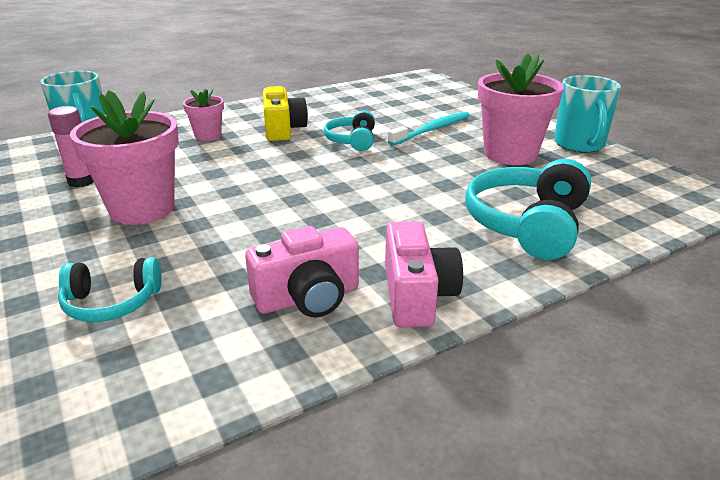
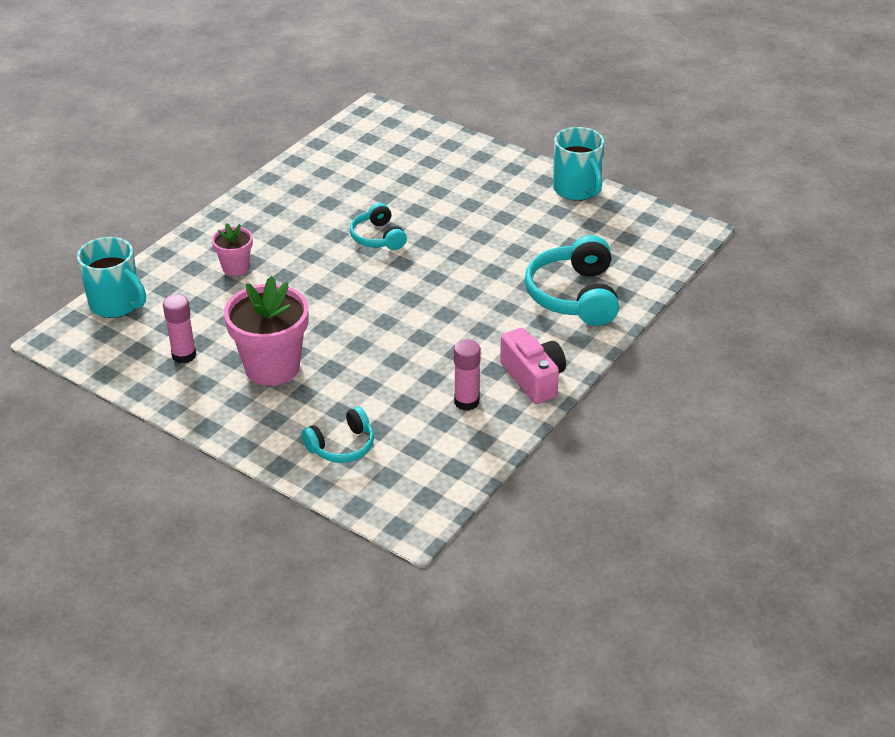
camera: 25 degrees left, 10 degrees up
(283, 129) = (300, 239): yellow camera -> none
(308, 298) = (466, 402): pink camera -> pink glue stick
(432, 130) = (440, 202): turquoise toothbrush -> none
(510, 154) = (525, 218): pink flower pot -> none

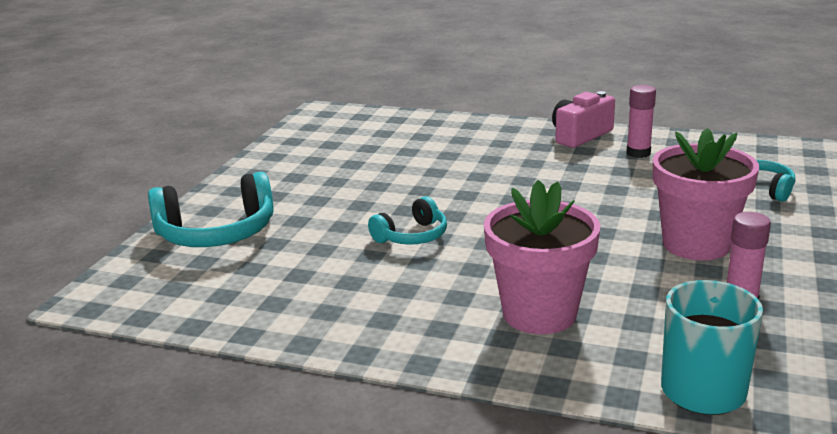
camera: 105 degrees left, 15 degrees down
(235, 267) = (539, 314): pink flower pot -> pink flower pot, size x1.89
(574, 296) = (451, 137): turquoise headphones -> turquoise headphones (217, 233)
(576, 190) = (270, 157): turquoise mug -> none

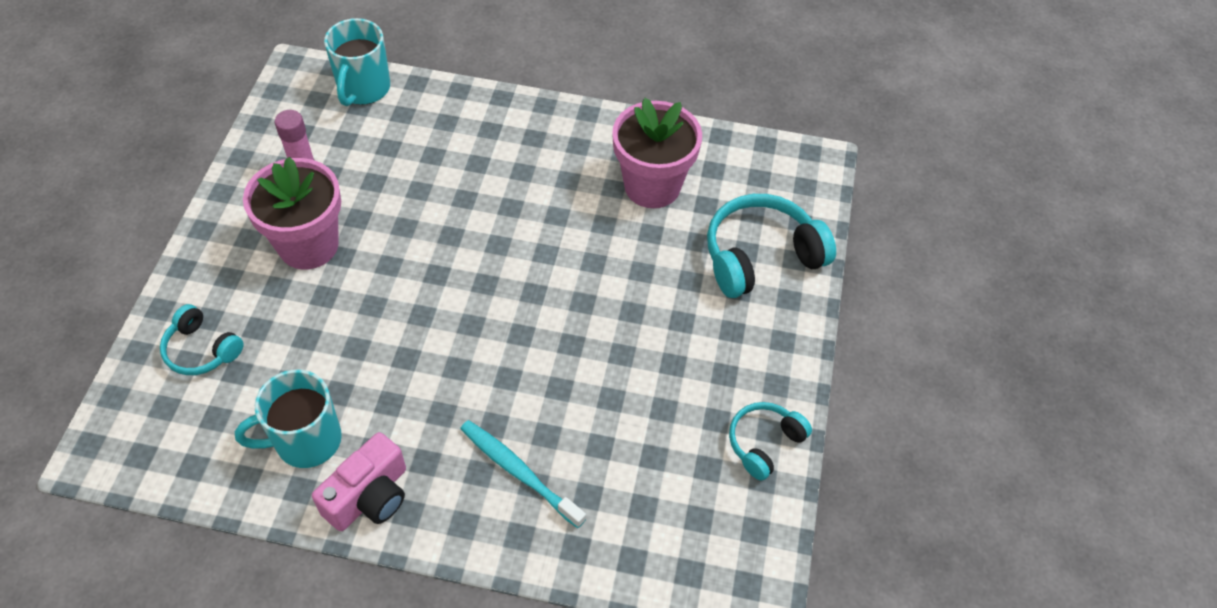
camera: 170 degrees right, 30 degrees up
(412, 236) = (570, 254): turquoise headphones -> turquoise headphones (764, 443)
(470, 143) = (519, 472): none -> turquoise toothbrush
(539, 314) = (460, 154): pink flower pot -> pink flower pot (652, 186)
(638, 153) = (306, 440): pink glue stick -> turquoise mug

